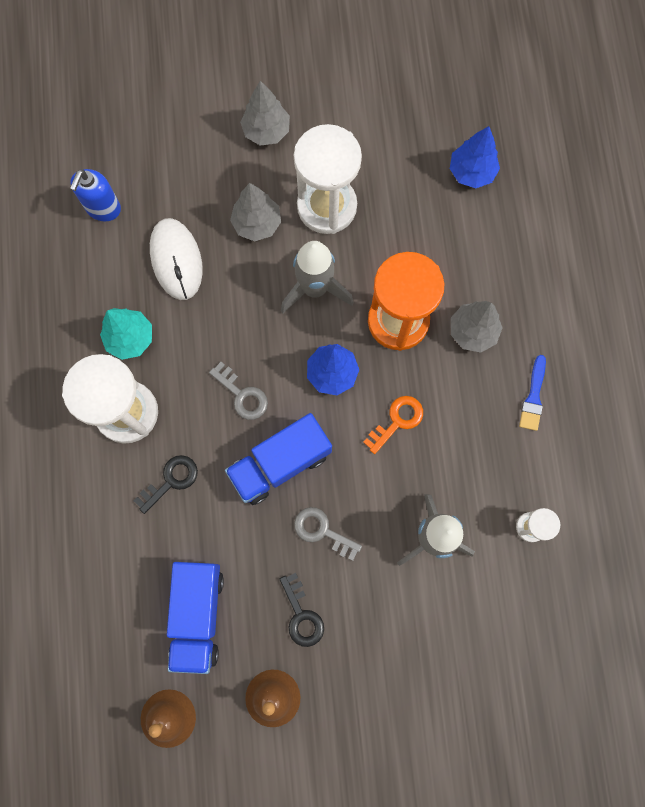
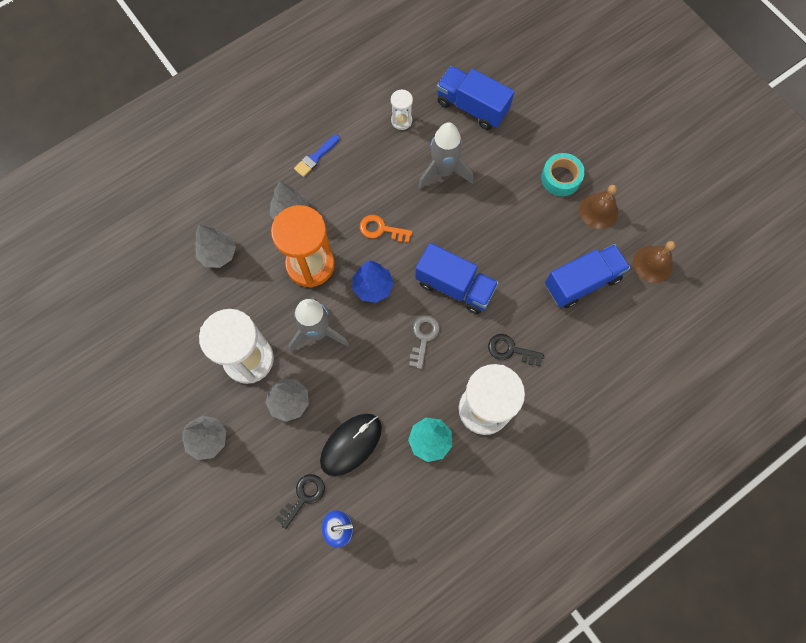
camera: 120 degrees left, 5 degrees down
(176, 260) = (351, 444): white mouse -> black mouse
(301, 615) = (540, 221): black key -> black key (303, 497)
(322, 531) = (481, 237): grey key -> none
(342, 679) = (561, 178): none -> turquoise tape
(466, 232) = (218, 254): none -> grey tree
(471, 172) = (168, 273): blue tree -> none
(503, 628) = (472, 107): none -> blue truck
(533, 397) = (316, 157): blue brush -> blue brush turned 150 degrees clockwise

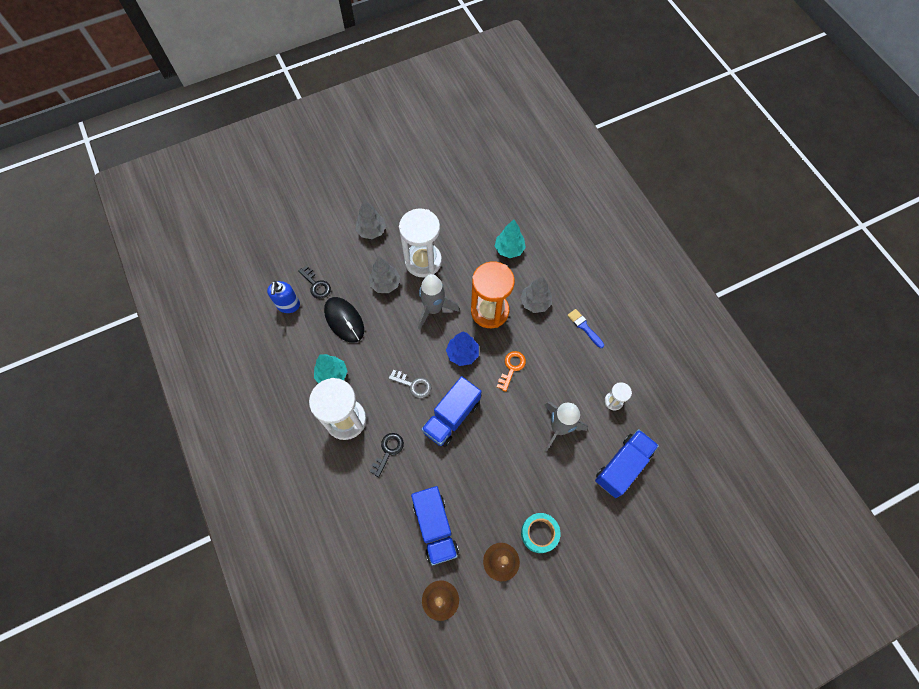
camera: 100 degrees right, 5 degrees down
(218, 254) = (509, 249): grey tree -> turquoise tree

